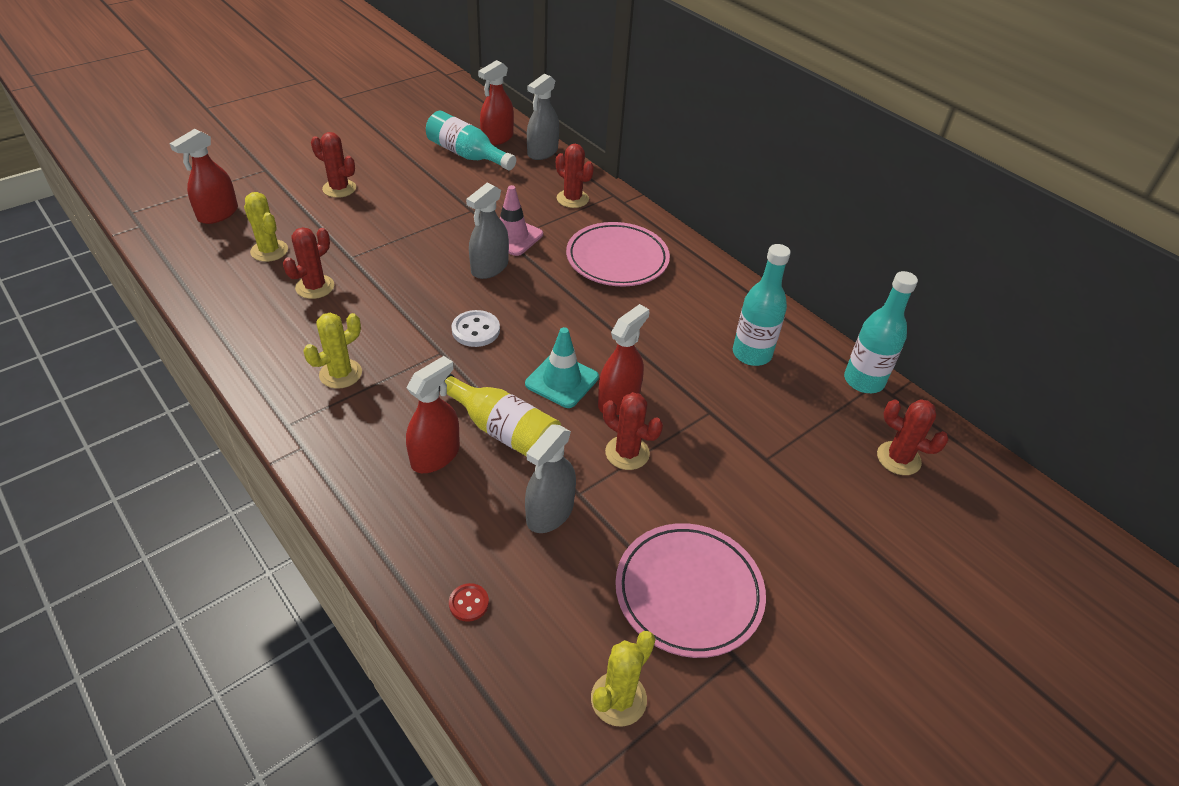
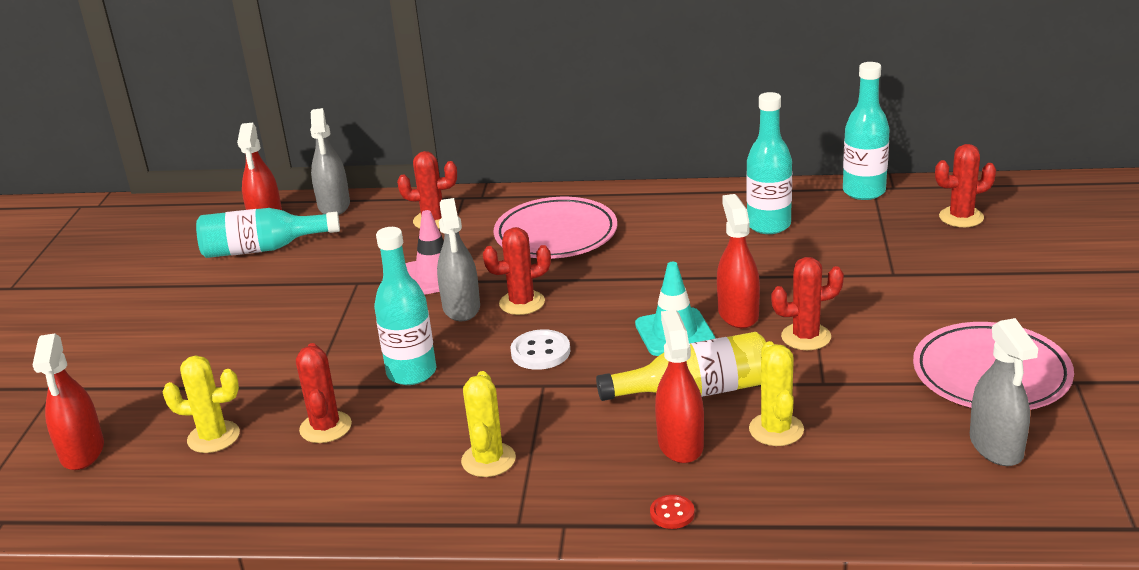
camera: 40 degrees left, 15 degrees down
(339, 188) = (181, 349): red cactus -> red cactus (522, 303)
(400, 288) = (411, 373): none -> turquoise bottle
(469, 603) = (883, 496): red button -> red button (672, 513)
(550, 513) = (827, 407): grey spray bottle -> grey spray bottle (996, 446)
(618, 699) = (1063, 457): yellow cactus -> yellow cactus (776, 430)

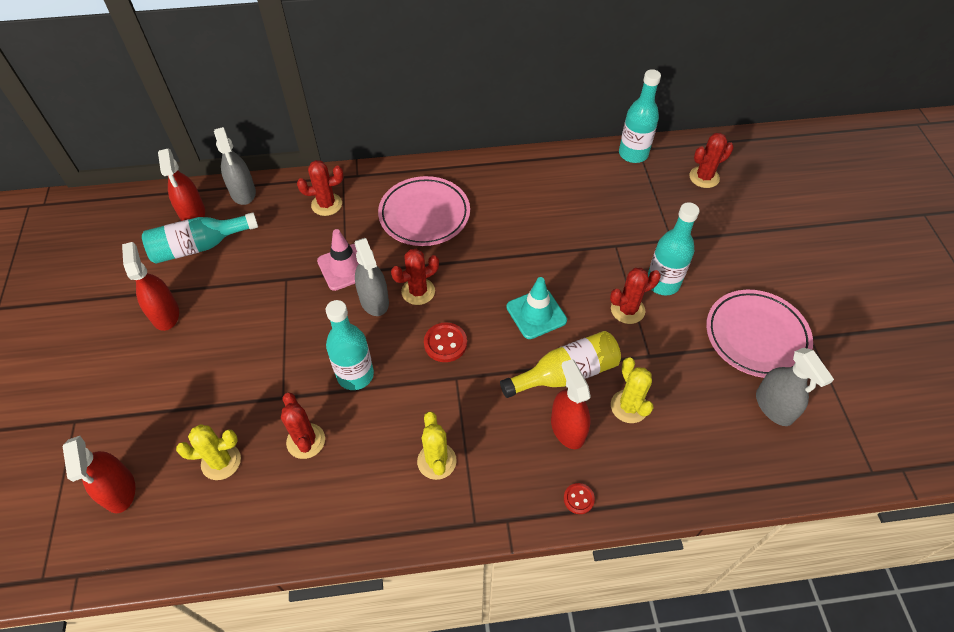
camera: 15 degrees left, 25 degrees up
(540, 352) = (445, 343): white button -> red button
(738, 314) = (576, 290): red spray bottle -> red spray bottle (165, 314)
(768, 225) = (575, 194): turquoise bottle -> turquoise bottle (662, 283)

